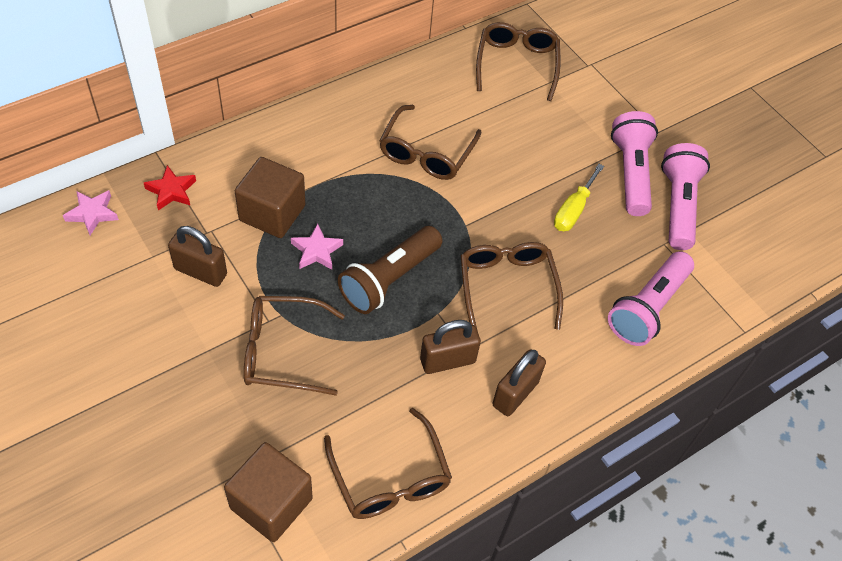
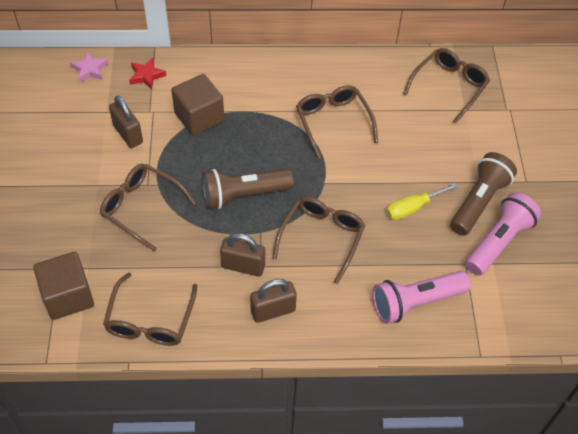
camera: 35 degrees right, 0 degrees up
(316, 251) = (210, 154): pink star -> none
(426, 153) = (333, 122): brown glasses -> brown glasses turned 105 degrees clockwise
(631, 173) = (478, 202): pink flashlight -> brown flashlight

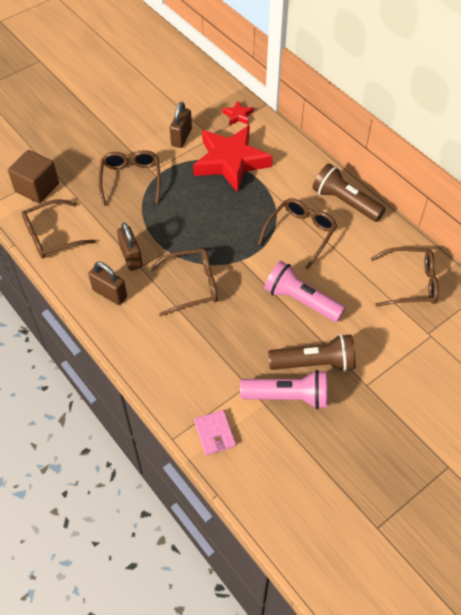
camera: 55 degrees right, 0 degrees up
(90, 70) = (214, 88): pink star -> none
(199, 117) = (230, 162): brown cube -> red star
(244, 195) = (189, 223): brown flashlight -> brown flashlight (345, 202)
(412, 208) = (268, 324): yellow screwdriver -> none
(416, 302) = (185, 372): pink flashlight -> pink flashlight (301, 300)
(498, 319) = (214, 433): none -> pink wallet

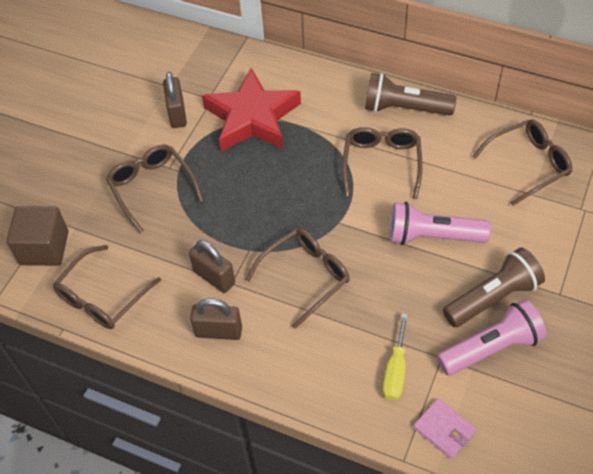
camera: 25 degrees left, 0 degrees up
(209, 378) = (395, 370): none -> yellow screwdriver
(238, 116) = (224, 62): red star -> none

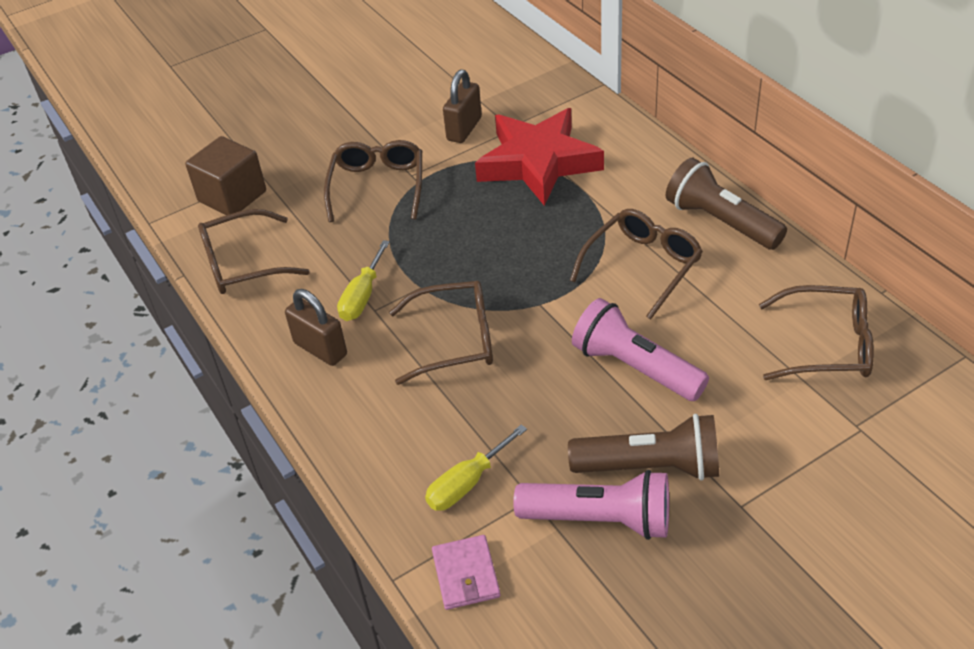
camera: 35 degrees right, 10 degrees down
(214, 277) = (362, 296): brown padlock -> yellow screwdriver

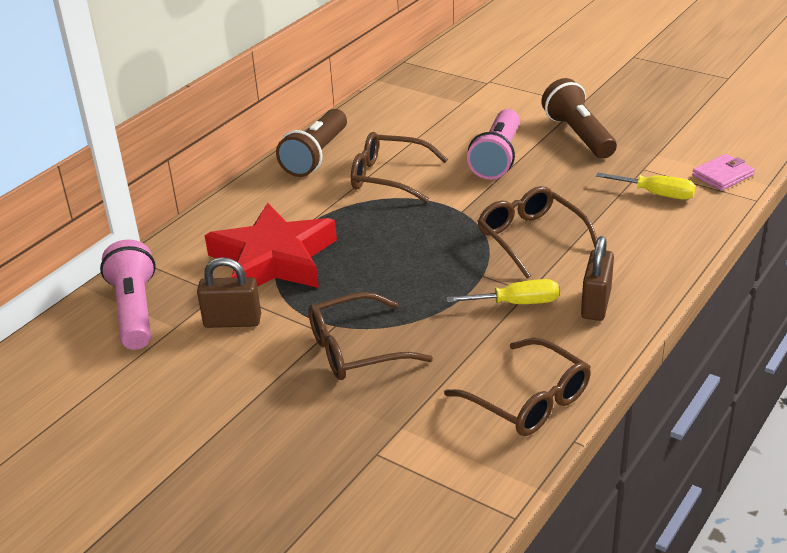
camera: 115 degrees left, 10 degrees down
(232, 196) = (428, 460): brown cube -> none
(600, 519) = (635, 142): pink flashlight -> pink flashlight (135, 311)
(827, 345) = (425, 99): brown glasses -> none

